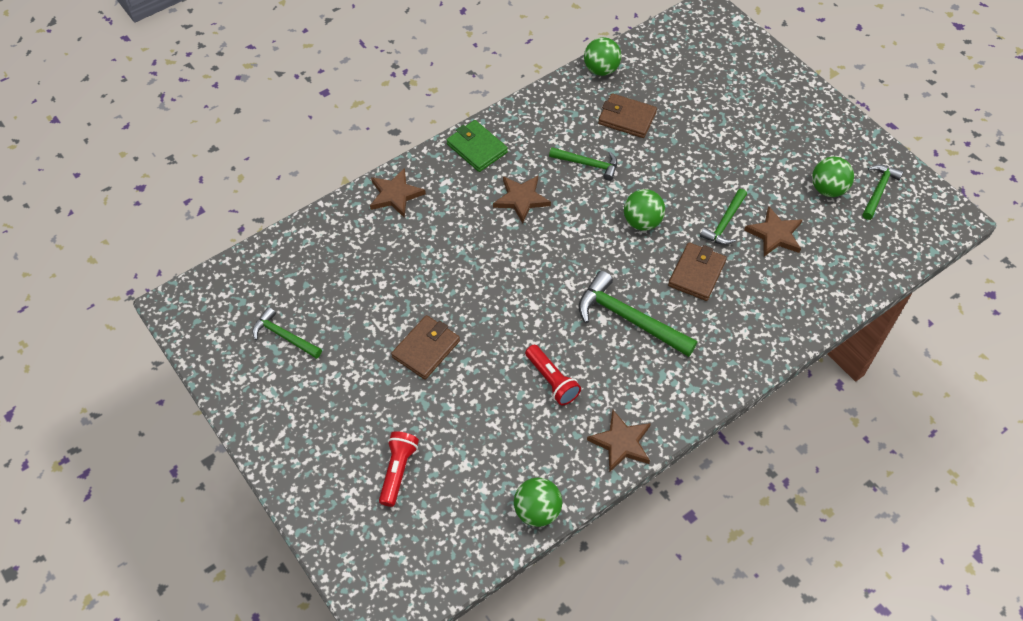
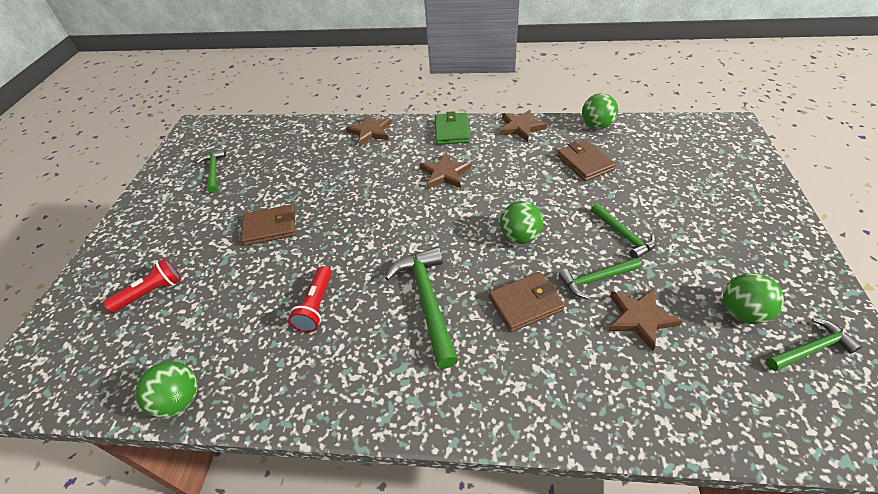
camera: 45 degrees right, 10 degrees down
(588, 164) = (519, 177): green hammer -> green hammer (623, 235)
(621, 443) = (303, 399): brown star -> brown star (521, 127)

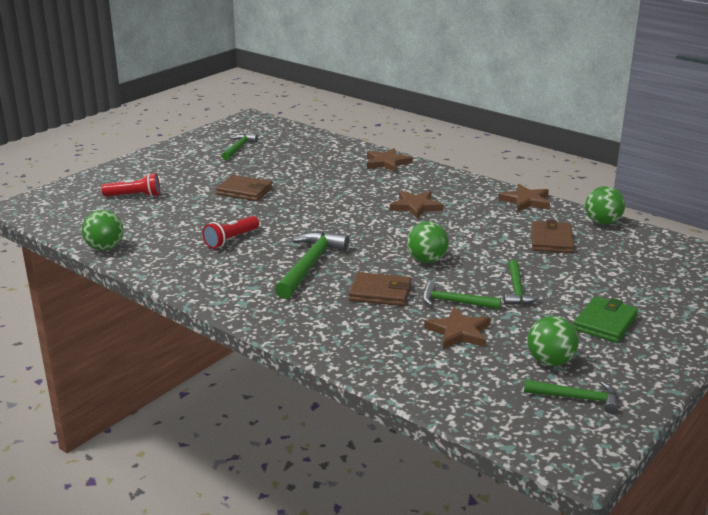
camera: 30 degrees right, 20 degrees down
(452, 131) = (458, 184): green wallet -> green wallet (605, 323)

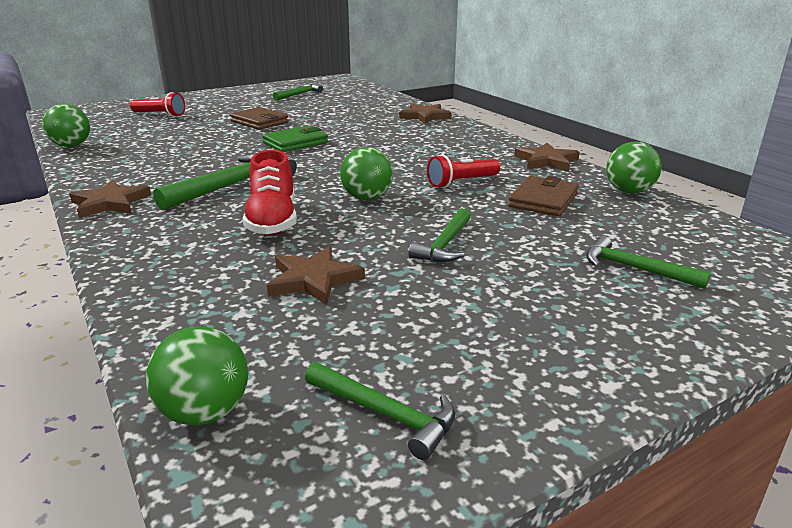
camera: 20 degrees right, 0 degrees up
(231, 240) = (190, 154): red flashlight -> red flashlight (461, 182)
(380, 293) = (273, 221): brown wallet -> red shoe
(416, 206) = (413, 151): brown star -> brown star (110, 203)
(454, 302) = (349, 245): green hammer -> green hammer (635, 268)
(550, 361) = (399, 344): green ball -> green ball (205, 412)
(605, 323) = (535, 307): green wallet -> green wallet (295, 143)

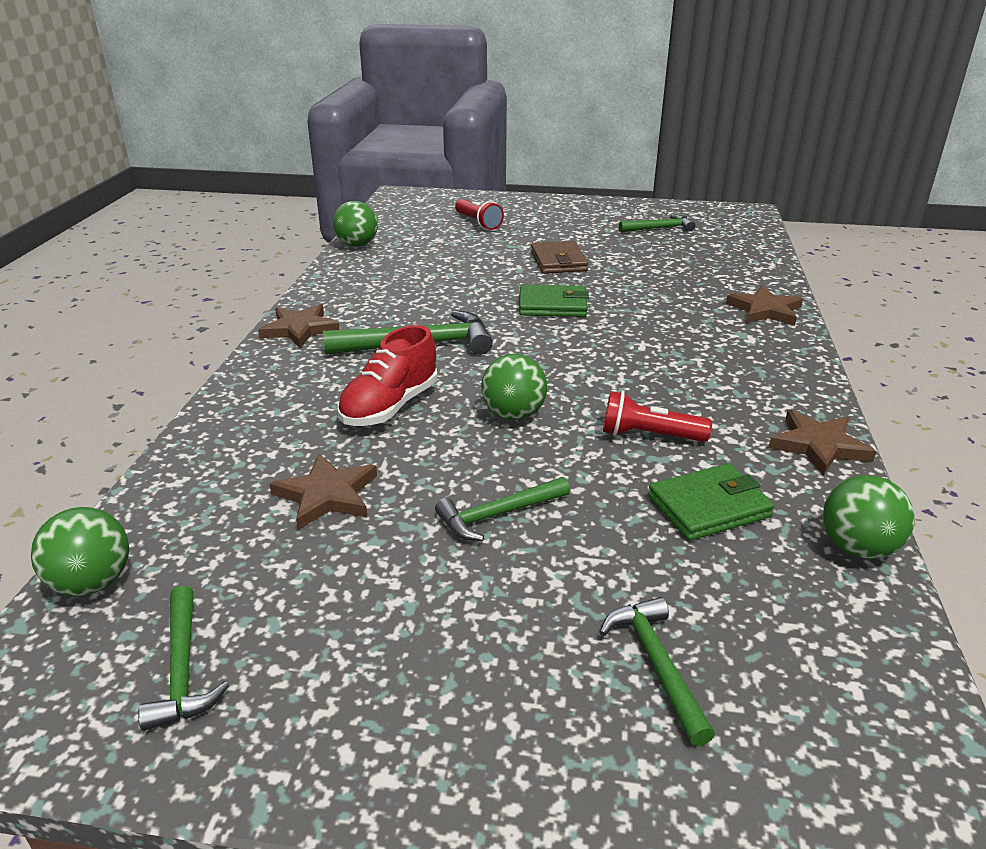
camera: 40 degrees right, 5 degrees up
(543, 200) = (709, 507): brown wallet -> green wallet

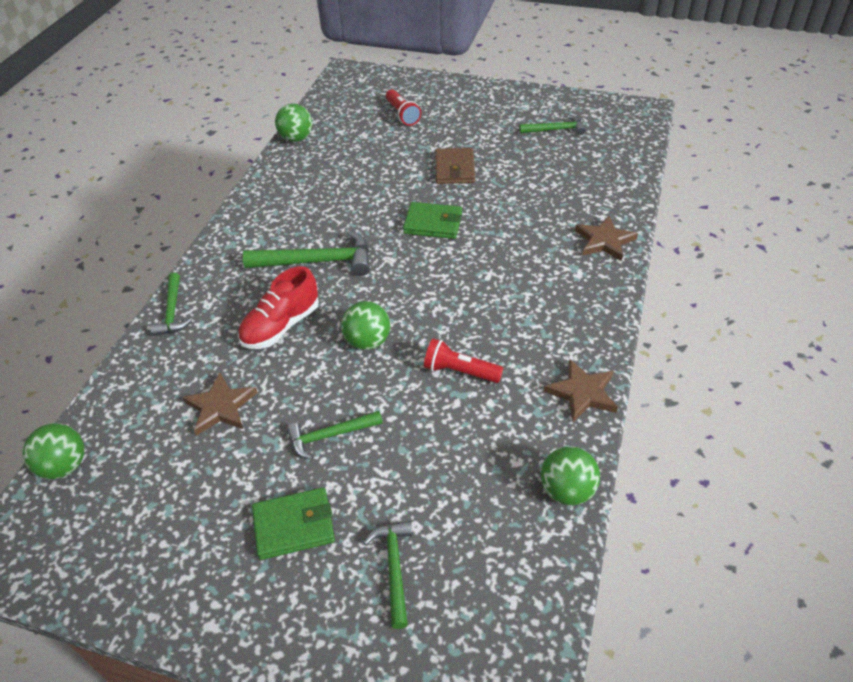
camera: 10 degrees right, 15 degrees up
(182, 669) = (110, 537): green hammer -> green hammer (172, 311)
(300, 329) = (233, 238): brown star -> none
(709, 507) = (477, 443): green wallet -> green wallet (294, 525)

